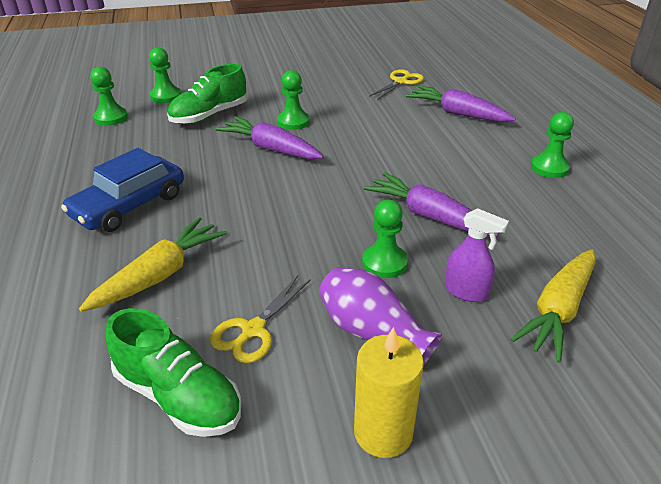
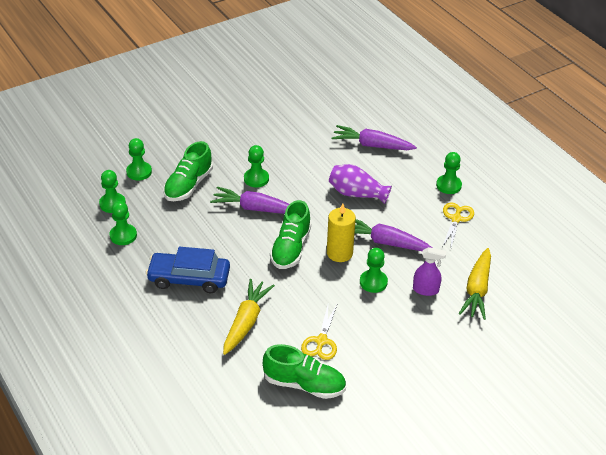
camera: 20 degrees left, 5 degrees up
(93, 147) = (123, 235): none -> green pawn
(129, 205) = (189, 278): blue car -> blue car turned 75 degrees clockwise
(288, 198) = (290, 248): none -> green shoe
(372, 332) = (385, 326): purple vase -> purple vase (356, 194)
(383, 432) = (412, 374): yellow candle -> yellow candle (339, 253)
(401, 82) = (317, 118): yellow scissors -> yellow scissors (456, 219)

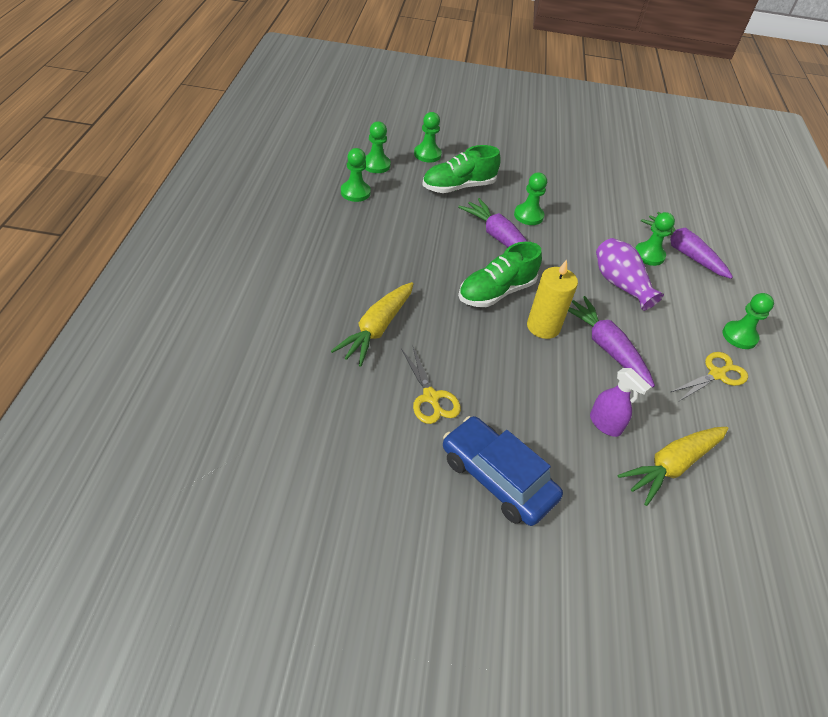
camera: 35 degrees right, 5 degrees up
(189, 278) = (370, 259): blue car -> blue car (497, 478)
(246, 322) = (377, 329): yellow carrot -> yellow carrot turned 150 degrees clockwise
(304, 384) = (365, 428): green shoe -> none
(321, 341) = (431, 397): yellow scissors -> yellow scissors turned 75 degrees counterclockwise
(373, 282) = (551, 377): green pawn -> green pawn (649, 255)

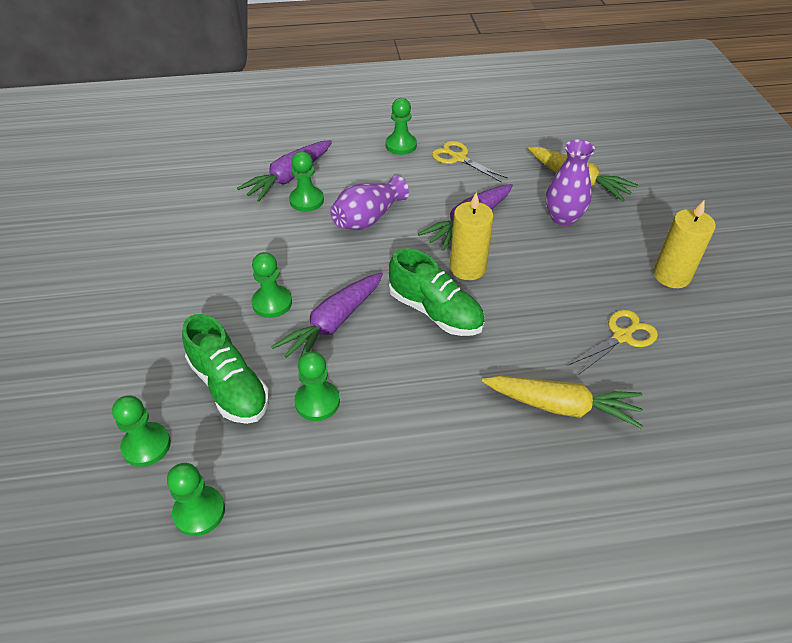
camera: 100 degrees left, 0 degrees up
(355, 192) = (292, 518): green pawn -> green pawn (317, 402)
(497, 478) = (671, 275): blue car -> yellow candle
(605, 424) = (563, 218): purple spray bottle -> purple vase

